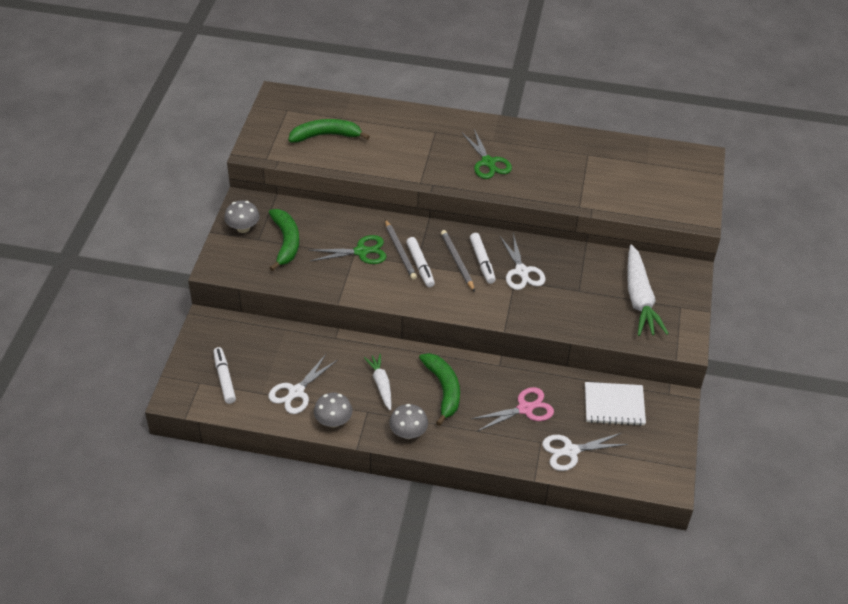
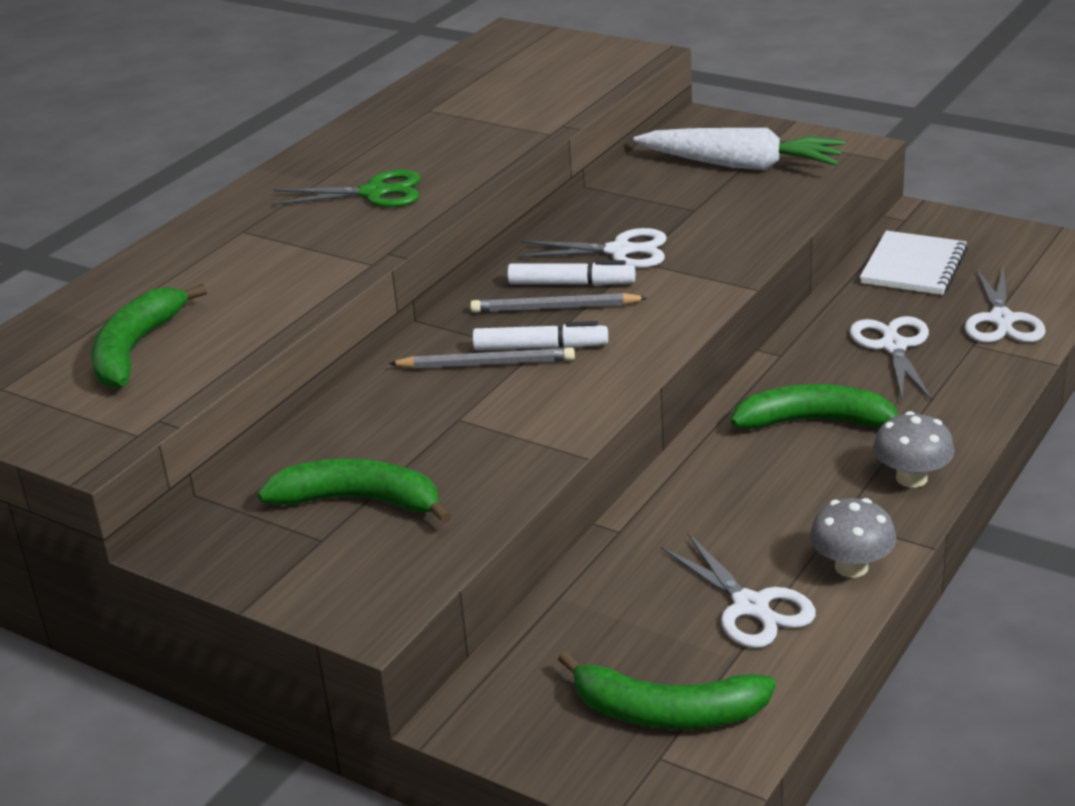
camera: 65 degrees left, 15 degrees down
(224, 379) = (666, 712): white marker -> green banana
(243, 228) = (268, 557): grey mushroom -> none
(361, 251) = (456, 408): green scissors -> none
(381, 384) = (774, 491): white carrot -> none
(525, 409) = (893, 346): pink scissors -> white scissors

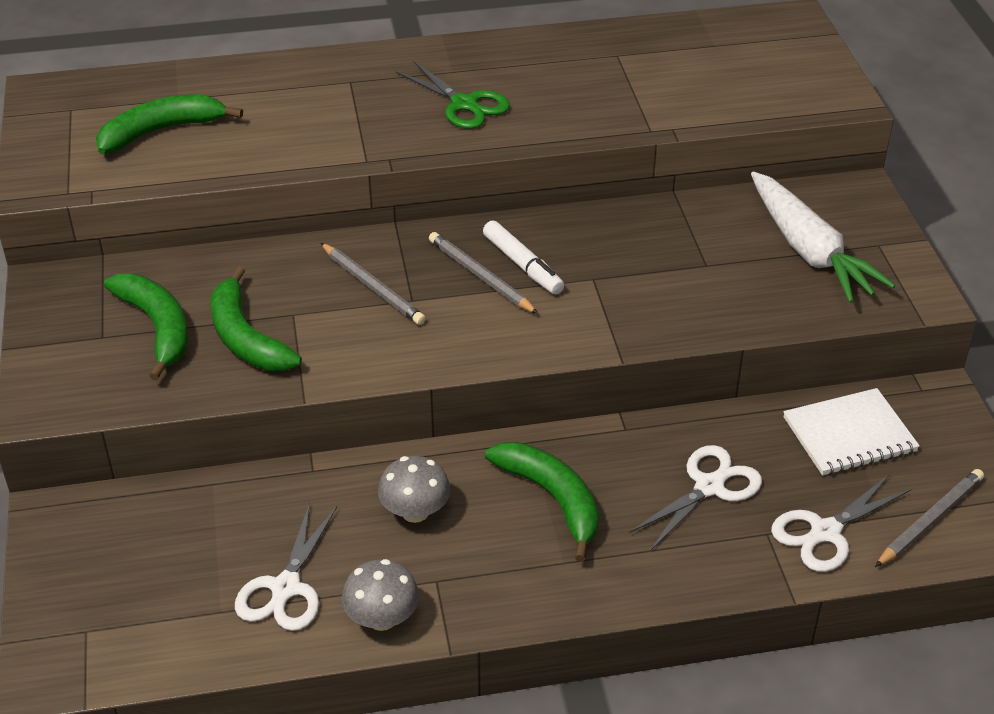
camera: 45 degrees right, 10 degrees up
(540, 347) = (420, 300): white marker -> none
(619, 251) = (597, 262): white scissors -> none
(666, 712) = (133, 608): green banana -> green banana (246, 337)
(911, 478) = (530, 594): grey mushroom -> grey mushroom (415, 511)
(1039, 275) = (930, 520): none -> grey pencil

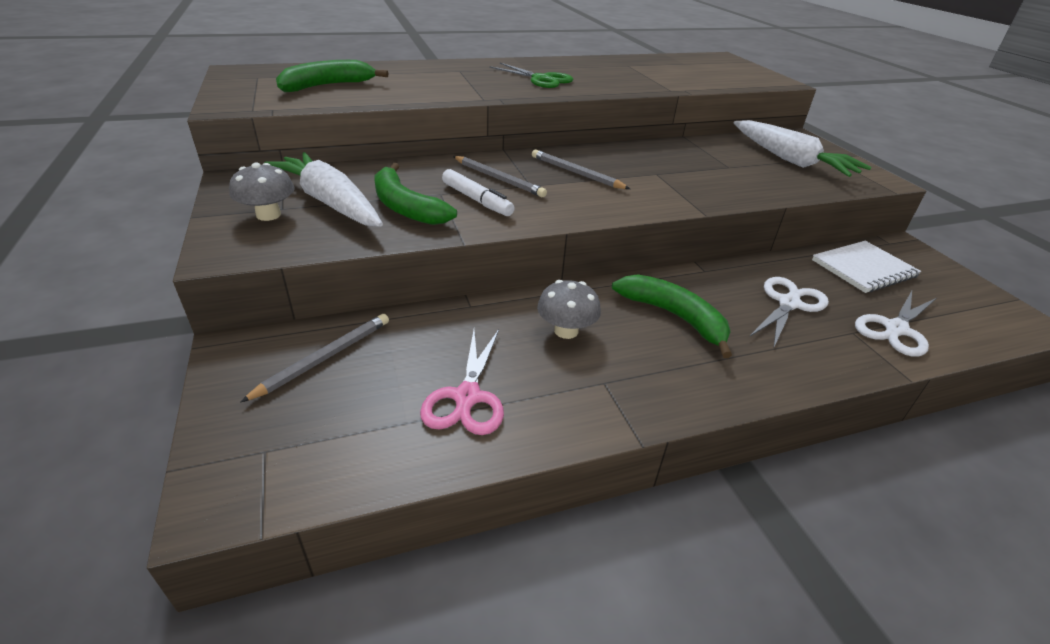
camera: 10 degrees left, 5 degrees down
(157, 328) = (330, 202): green banana -> white carrot
(286, 588) = (467, 397): white scissors -> pink scissors
(382, 618) = (566, 418): grey mushroom -> grey mushroom (268, 215)
(522, 265) = (603, 167): white marker -> white marker (477, 200)
(930, 520) = (963, 318): grey pencil -> grey pencil (324, 358)

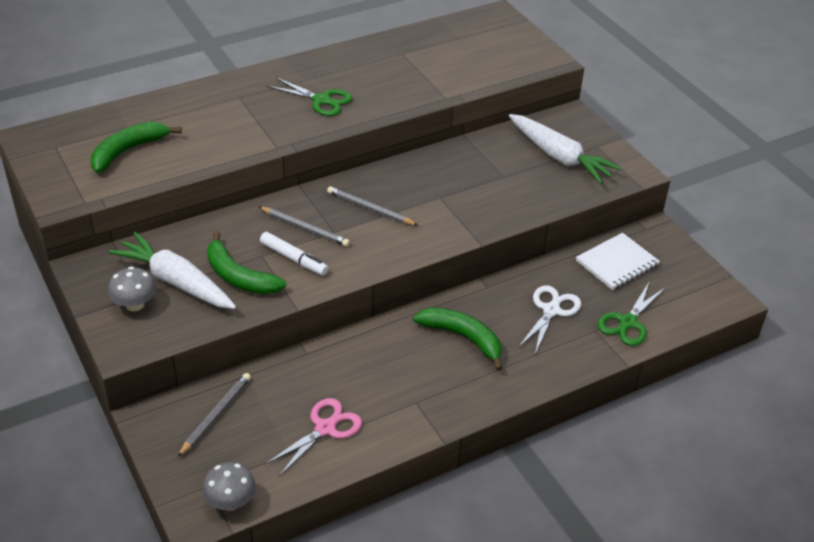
camera: 10 degrees left, 5 degrees up
(467, 397) = (325, 428): pink scissors -> pink scissors turned 135 degrees counterclockwise
(566, 331) = (383, 364): grey mushroom -> grey mushroom (230, 502)
(896, 329) = (628, 322): white scissors -> green scissors

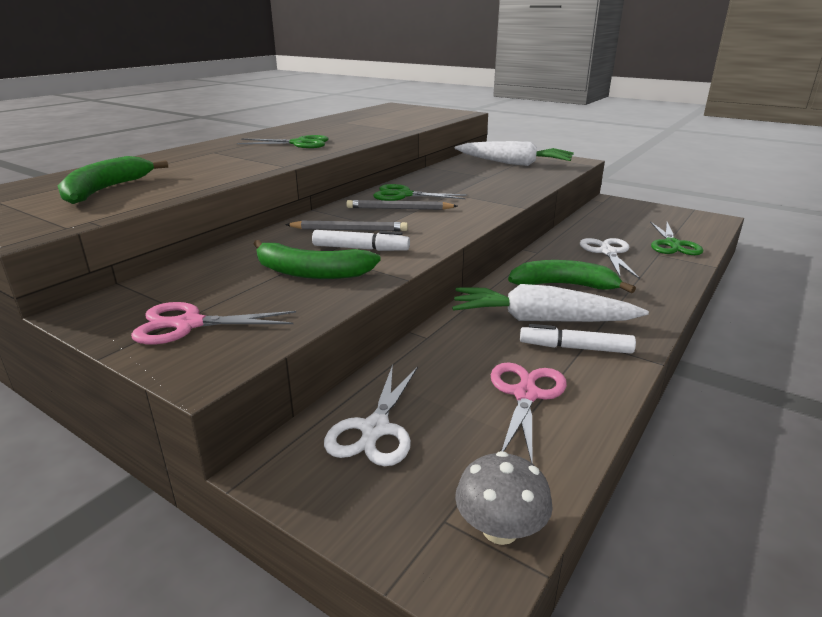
camera: 25 degrees left, 15 degrees down
(135, 304) = (189, 324): grey mushroom -> pink scissors
(176, 282) = (233, 293): white carrot -> white carrot (541, 320)
(216, 415) = (375, 429): grey pencil -> white scissors
(393, 186) = (404, 195): none -> green scissors
(399, 405) = (575, 348): none -> white marker
(617, 263) = (612, 219): white notebook -> none

